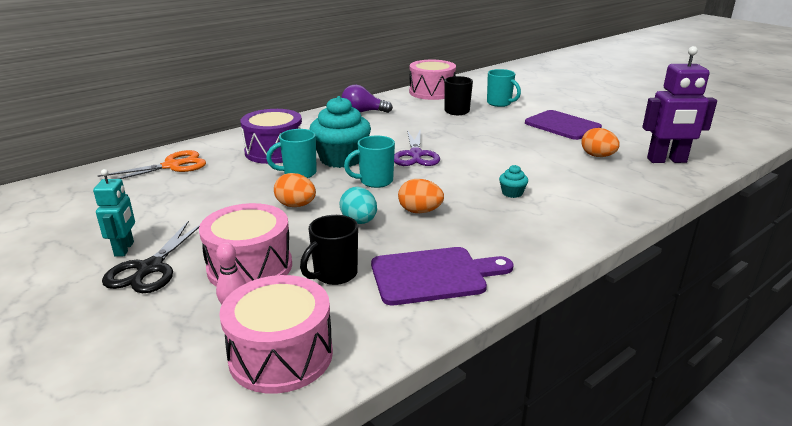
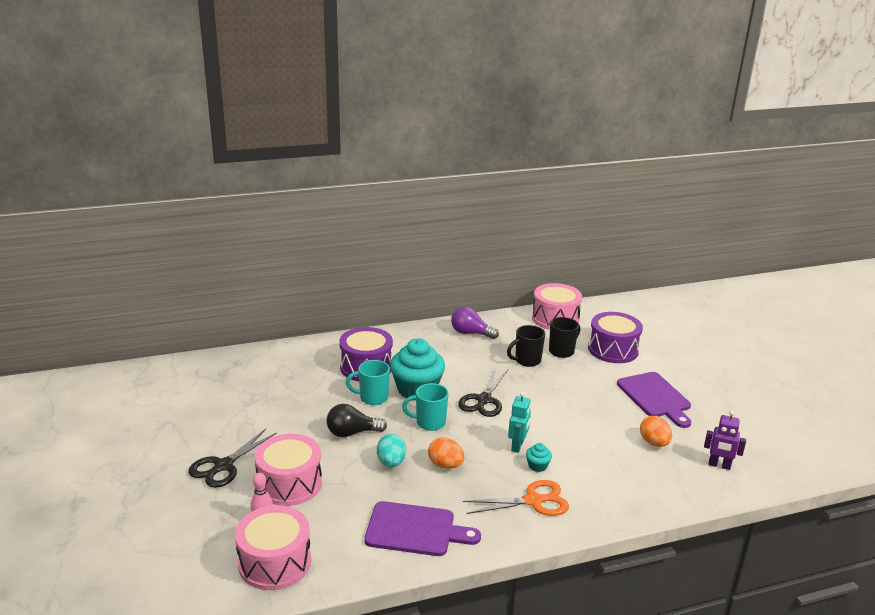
camera: 20 degrees right, 0 degrees up
(124, 249) = (213, 443): turquoise robot -> turquoise robot (517, 446)
(172, 166) = (278, 365): orange scissors -> orange scissors (533, 501)
(296, 205) = (352, 433): orange egg -> black light bulb
(334, 274) = (344, 508): black mug -> black mug (527, 361)
(415, 155) = (484, 400): purple scissors -> black scissors
(500, 103) = (613, 349): turquoise mug -> purple drum
(667, 160) = (719, 465): purple robot -> purple robot, size x0.59

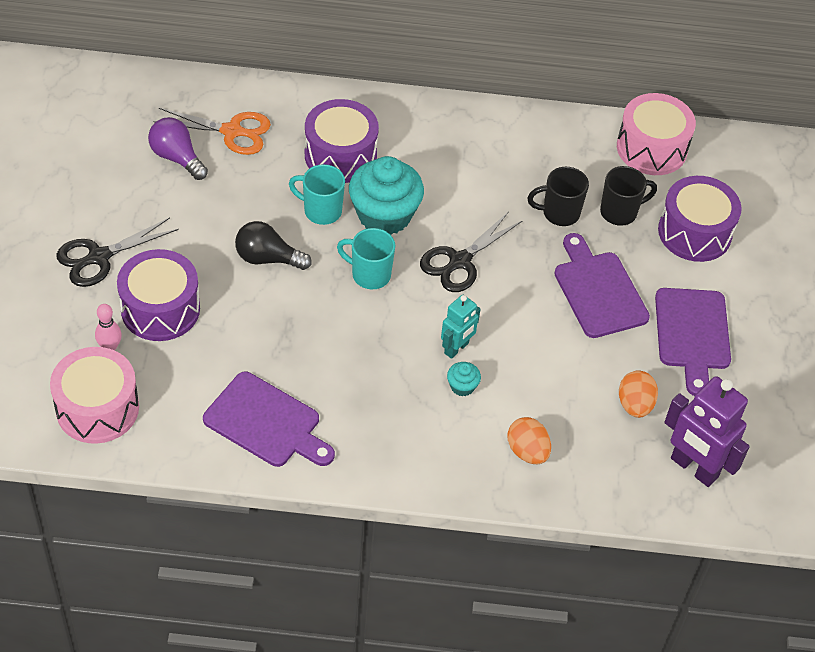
camera: 20 degrees right, 25 degrees up
(289, 484) = (160, 309): pink drum -> purple drum
(391, 462) = (290, 319): turquoise egg -> none
(445, 465) = (352, 346): orange egg -> orange egg (527, 451)
(471, 333) = (513, 139): purple light bulb -> purple light bulb (177, 158)
(533, 501) = (424, 434): orange scissors -> orange scissors (232, 131)
(582, 391) = (598, 291): none -> purple cutting board
(719, 465) = (694, 468): purple robot -> purple robot, size x1.71

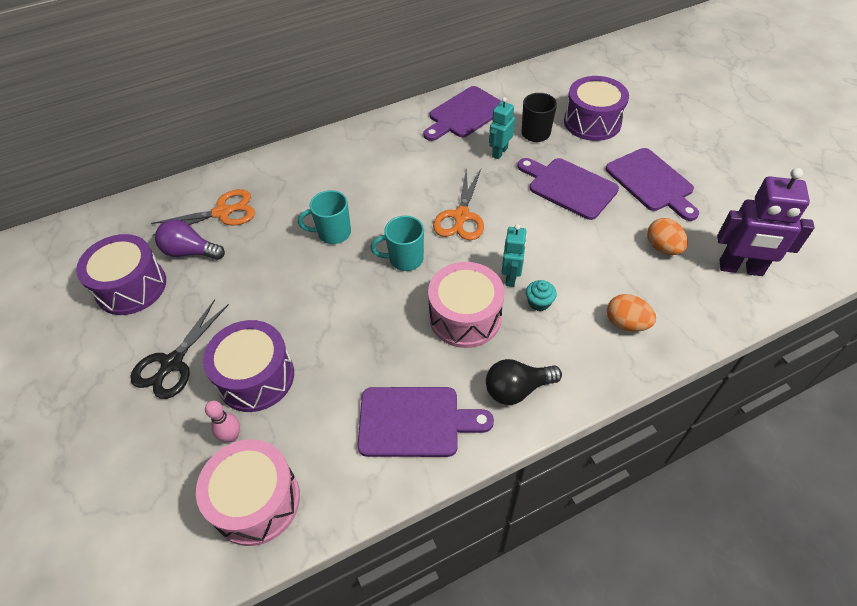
camera: 25 degrees left, 0 degrees up
(268, 258) = (317, 289): black light bulb -> black light bulb (517, 389)
(340, 155) = (318, 189): purple drum -> purple drum (131, 287)
(384, 215) = (382, 213): turquoise cupcake -> none
(460, 261) = (461, 216): black scissors -> orange scissors
(559, 213) = (499, 152): black mug -> turquoise robot
(560, 148) = (464, 114): none -> purple cutting board
(651, 148) = (520, 88): pink drum -> pink drum (465, 317)

